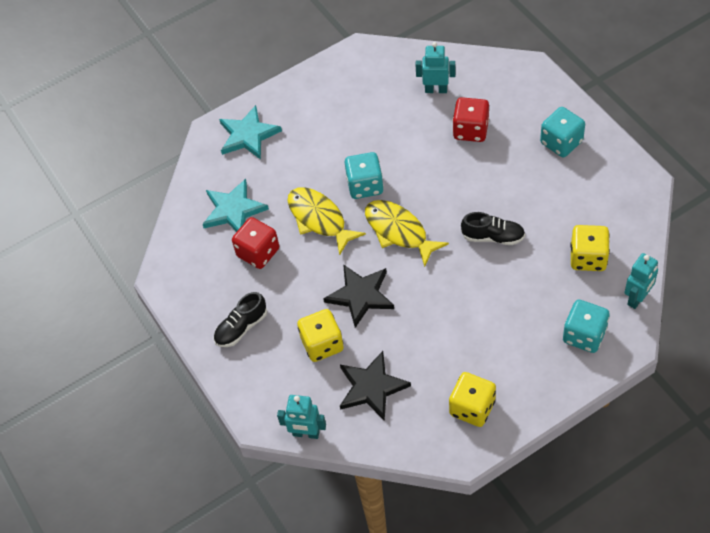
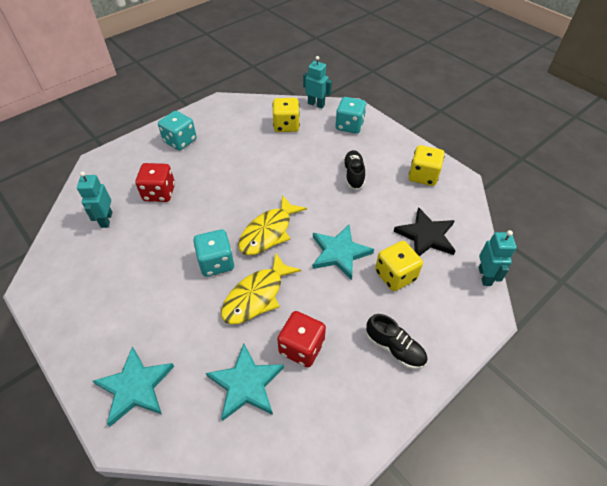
camera: 105 degrees left, 5 degrees down
(360, 296) = (339, 253): black star -> turquoise star
(493, 237) = (271, 173): black shoe -> black shoe (353, 175)

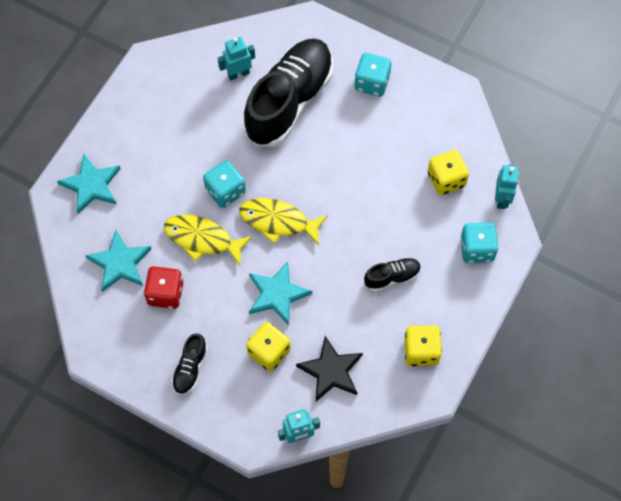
camera: 70 degrees right, 15 degrees up
(159, 193) = (289, 101): red dice -> black shoe

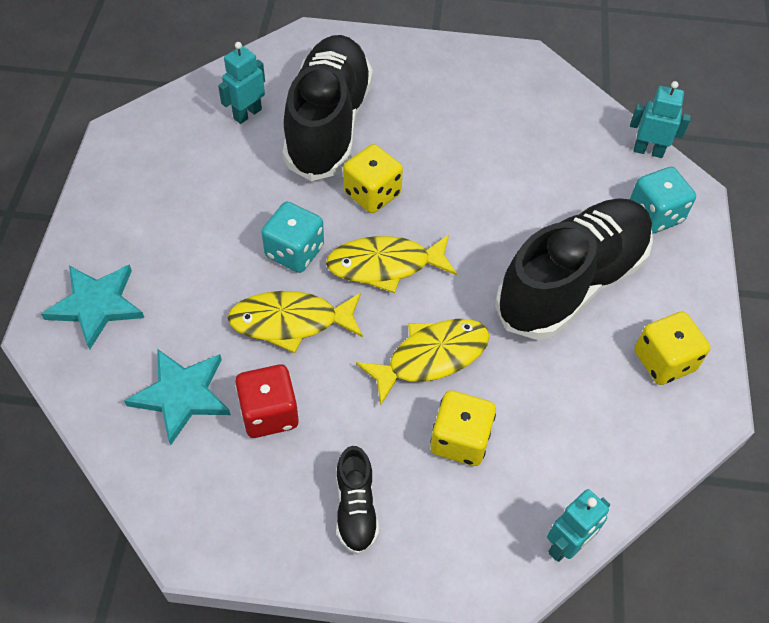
camera: 25 degrees left, 10 degrees down
(277, 294) = (431, 357): turquoise star -> yellow fish
(331, 371) = (560, 433): black star -> none
(372, 82) = (420, 77): turquoise dice -> none
(392, 277) = (571, 282): black shoe -> black shoe, size x2.32
(446, 180) = (570, 151): yellow dice -> yellow dice (372, 194)
(502, 199) = (648, 151): turquoise robot -> turquoise robot turned 60 degrees counterclockwise

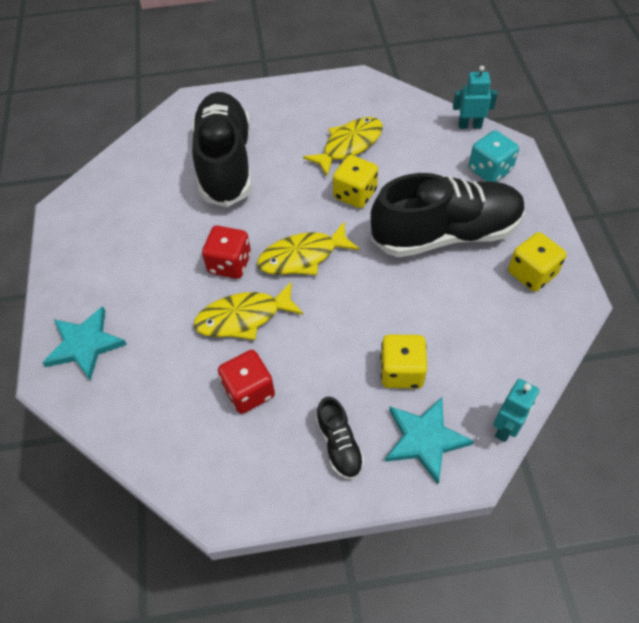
camera: 10 degrees left, 0 degrees up
(182, 395) = (175, 396): turquoise star -> turquoise star (425, 439)
(247, 114) = (160, 170): turquoise robot -> none
(294, 252) = (229, 264): turquoise dice -> red dice
(372, 194) = (275, 206): yellow dice -> yellow dice (355, 194)
(431, 357) = (360, 316): yellow fish -> yellow fish (349, 145)
(571, 282) = (446, 234): black shoe -> black shoe turned 45 degrees clockwise

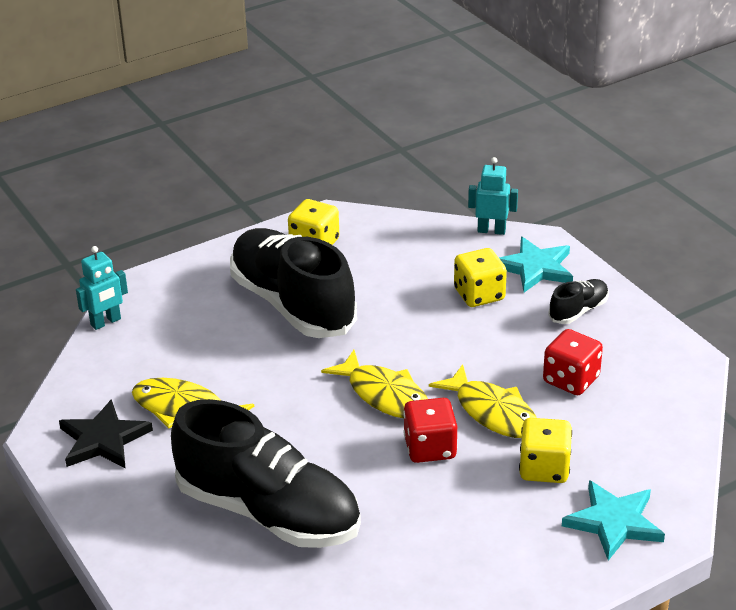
camera: 115 degrees left, 20 degrees down
(225, 163) = (269, 512): black shoe -> black shoe turned 120 degrees counterclockwise
(340, 104) = (103, 439): none -> black star
(355, 194) = (267, 382): yellow dice -> yellow dice (544, 468)
(469, 125) = (106, 322): turquoise robot -> turquoise robot turned 105 degrees counterclockwise
(490, 170) = (178, 294): turquoise dice -> none

